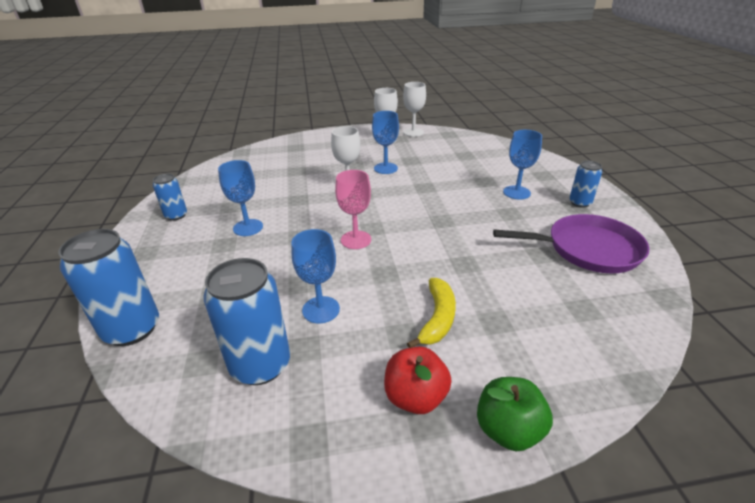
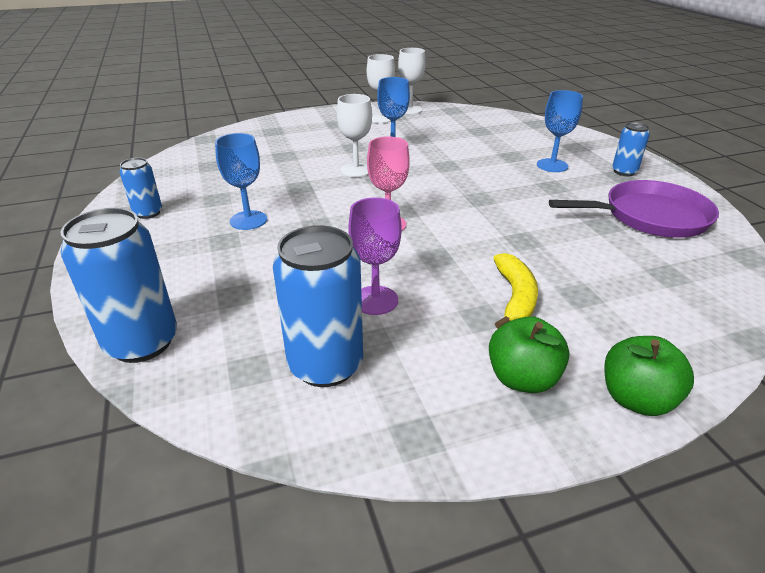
camera: 10 degrees left, 0 degrees up
(321, 309) = (375, 300): blue goblet -> purple goblet
(415, 397) = (522, 378): red apple -> green apple

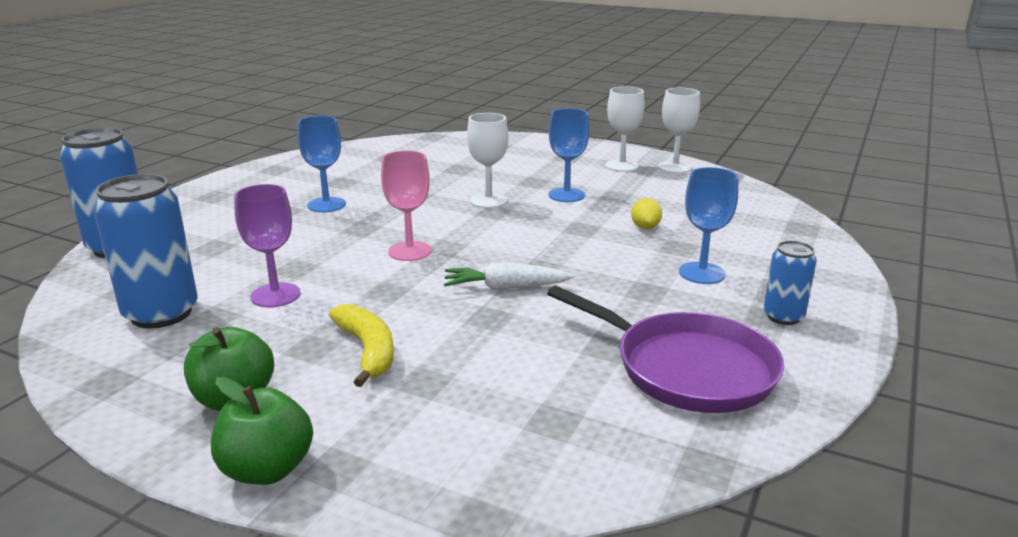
camera: 45 degrees right, 10 degrees down
(148, 213) = (283, 175): blue can -> none
(474, 151) = (645, 227): none -> yellow lemon
(490, 219) = (505, 287): none -> white carrot
(515, 297) = (368, 351): yellow banana -> yellow banana turned 75 degrees counterclockwise

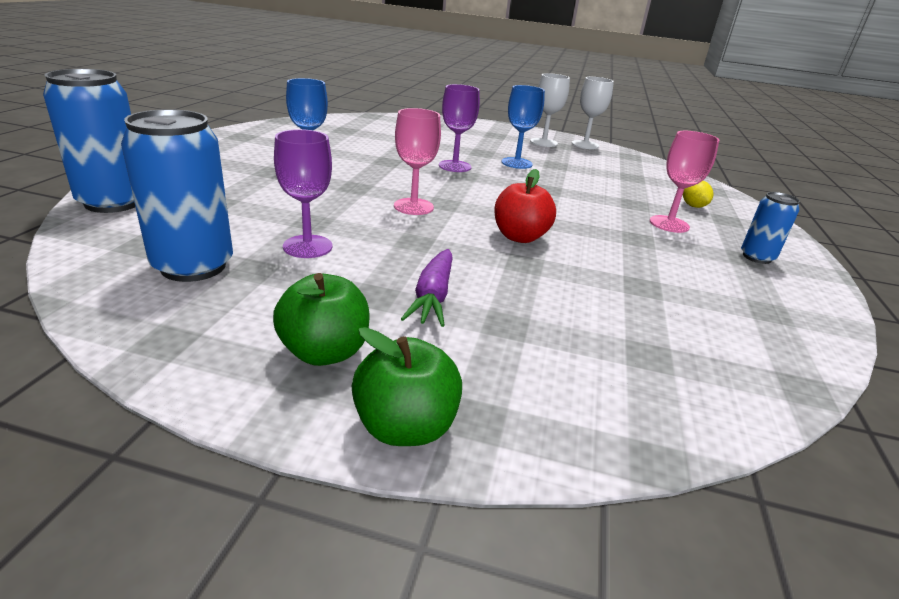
camera: 15 degrees left, 5 degrees up
(368, 351) = (433, 297): yellow banana -> purple carrot
(488, 201) = (455, 166): white goblet -> purple goblet
(505, 287) = (520, 237): white carrot -> red apple
(645, 227) = (597, 189): yellow lemon -> yellow lemon (693, 206)
(687, 368) = (721, 302): purple pan -> none
(702, 273) = (669, 224): blue goblet -> pink goblet

